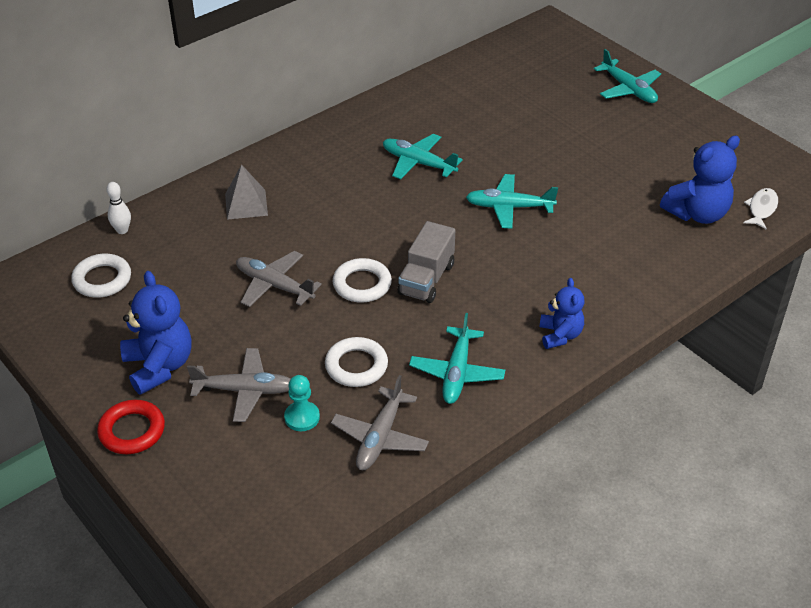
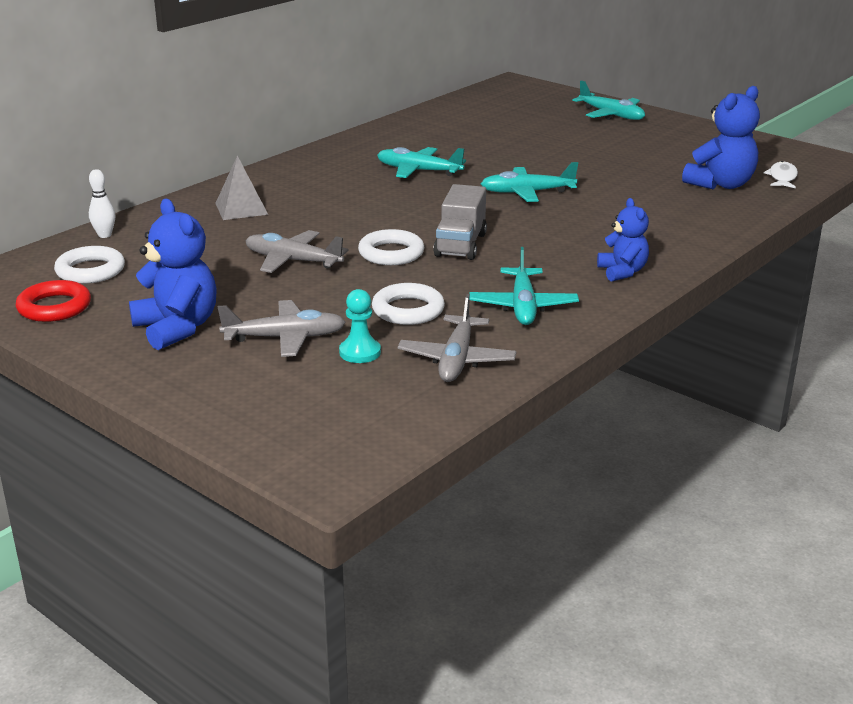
camera: 10 degrees left, 15 degrees down
(132, 431) = (158, 379): red ring -> red ring (54, 307)

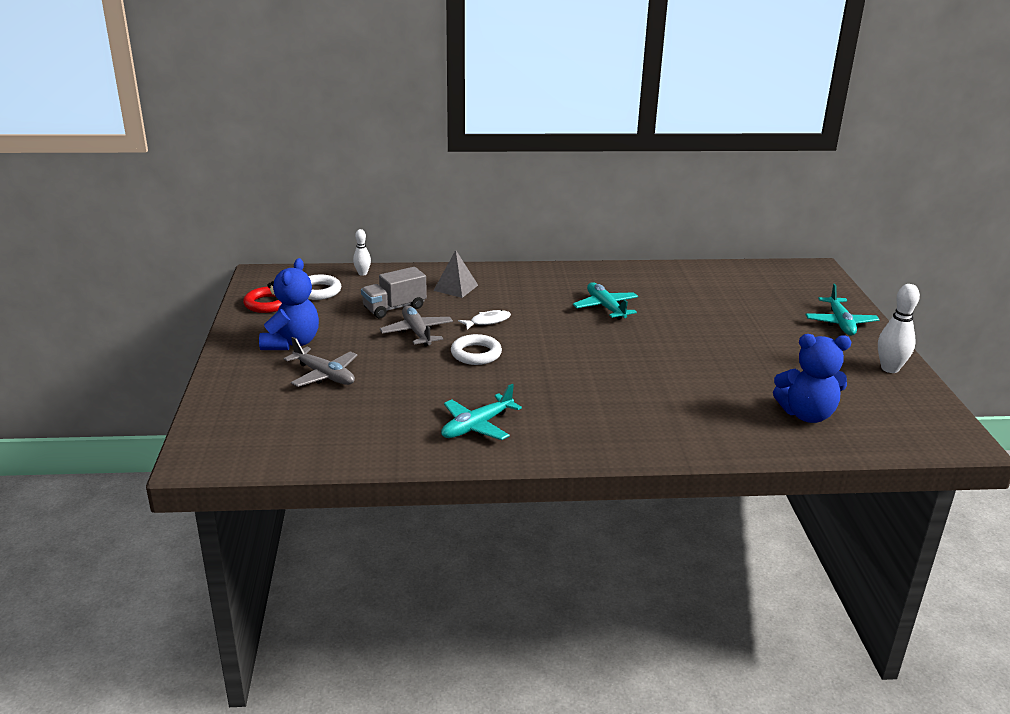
camera: 45 degrees right, 0 degrees up
(360, 352) = (339, 403): turquoise pawn -> none
(408, 310) = (412, 393): white ring -> none
(457, 359) = (375, 436): grey plane -> none
(460, 245) = (525, 368): grey truck -> grey truck (394, 308)
(527, 193) = (644, 354): turquoise plane -> none
(622, 272) = (585, 438): blue teddy bear -> none
(703, 133) = (890, 368): none -> white bowling pin
(782, 177) = (875, 434): white fish -> white fish (487, 321)

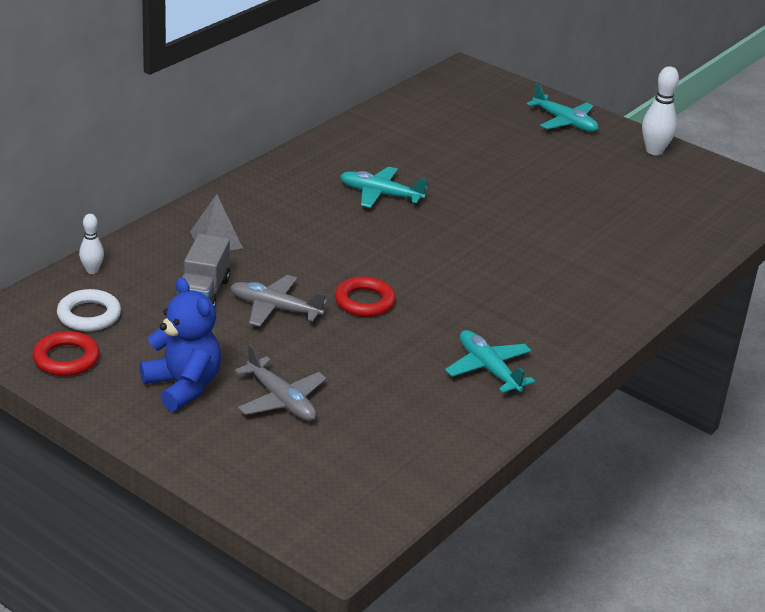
camera: 50 degrees left, 5 degrees up
(324, 375) = (281, 400): grey plane -> grey plane turned 60 degrees clockwise
(476, 354) = (364, 302): white ring -> red ring
(477, 426) = (488, 369): turquoise plane -> turquoise plane turned 150 degrees clockwise
(487, 321) = (313, 262): white fish -> none
(806, 414) = (668, 222): blue teddy bear -> none

